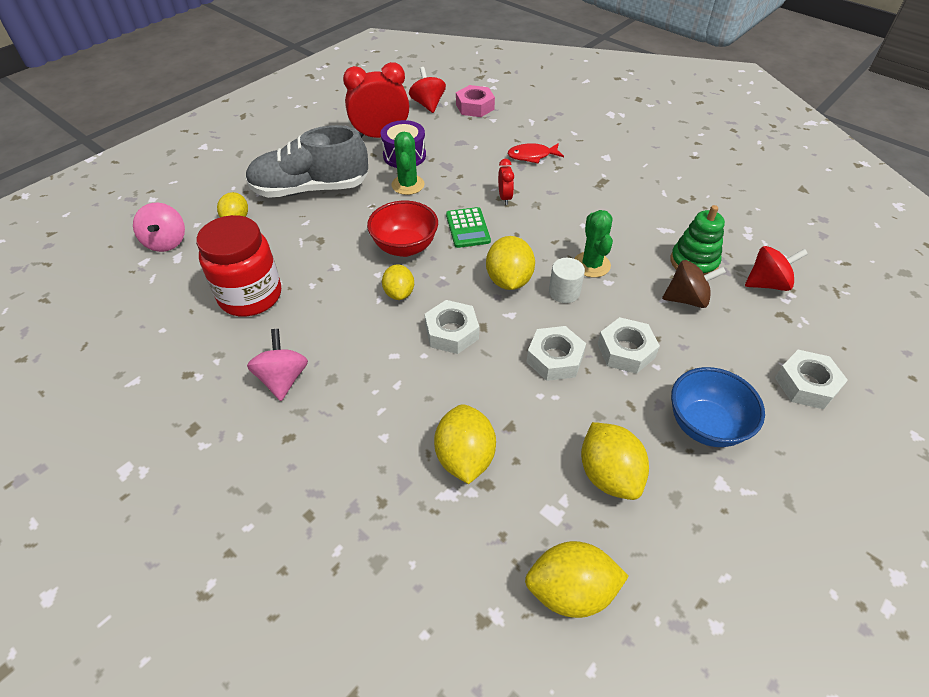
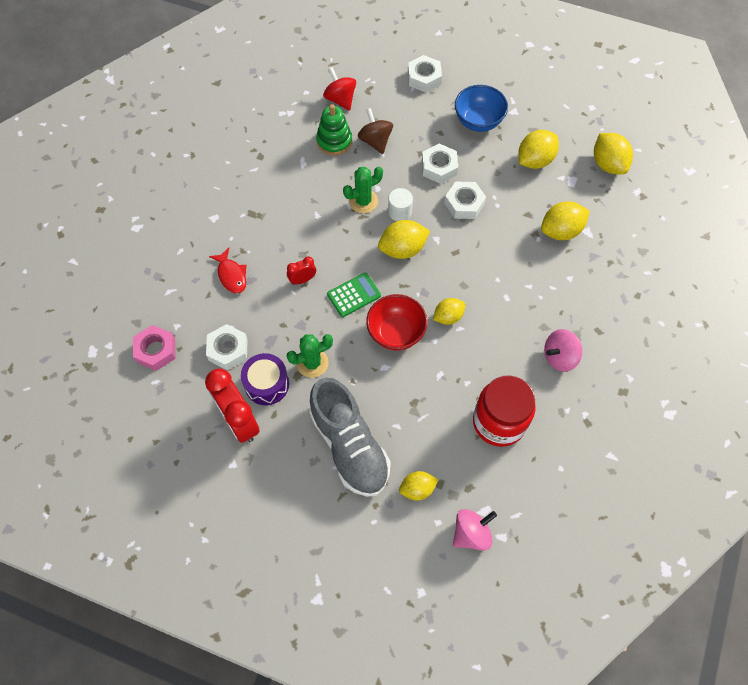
camera: 110 degrees left, 15 degrees up
(428, 104) = (164, 398): red spinning top -> none
(451, 332) = (470, 269): white nut -> white nut (228, 350)

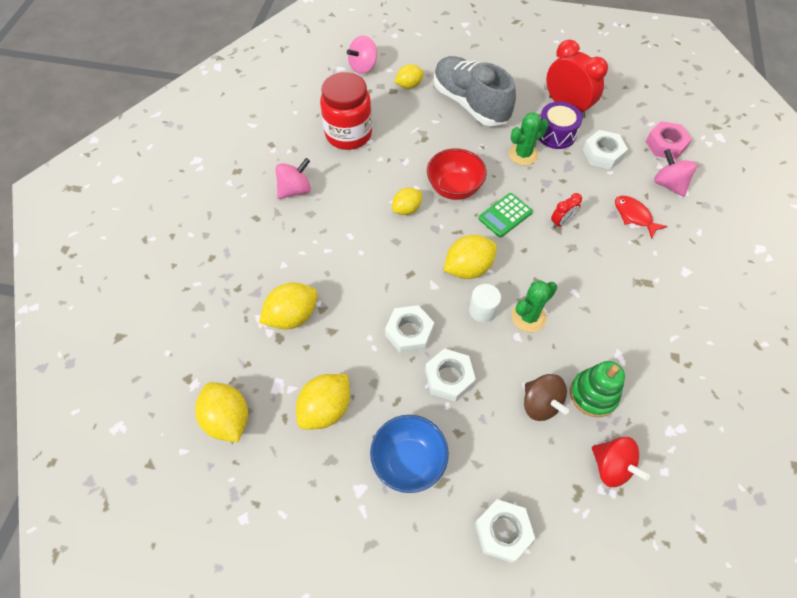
camera: 170 degrees right, 5 degrees down
(180, 303) = (668, 184): none -> pink spinning top

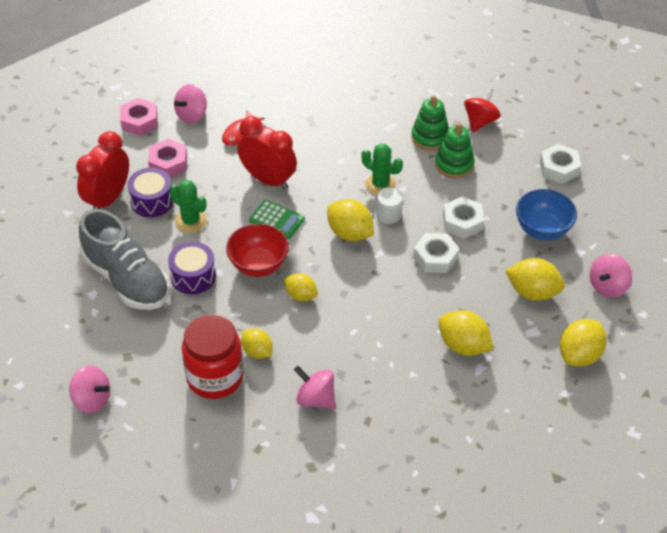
camera: 110 degrees left, 10 degrees down
(298, 496) = (607, 286): none -> pink spinning top
(409, 85) = (113, 343): yellow lemon -> yellow lemon (257, 351)
(458, 143) = (193, 276): none -> purple drum
(470, 103) = (127, 279): grey shoe -> grey shoe turned 75 degrees counterclockwise
(540, 404) = (454, 165): brown spinning top -> green stacking toy
(561, 222) = (268, 179): red clock -> red clock, size x2.09
(602, 154) = (168, 163): white nut -> pink nut

